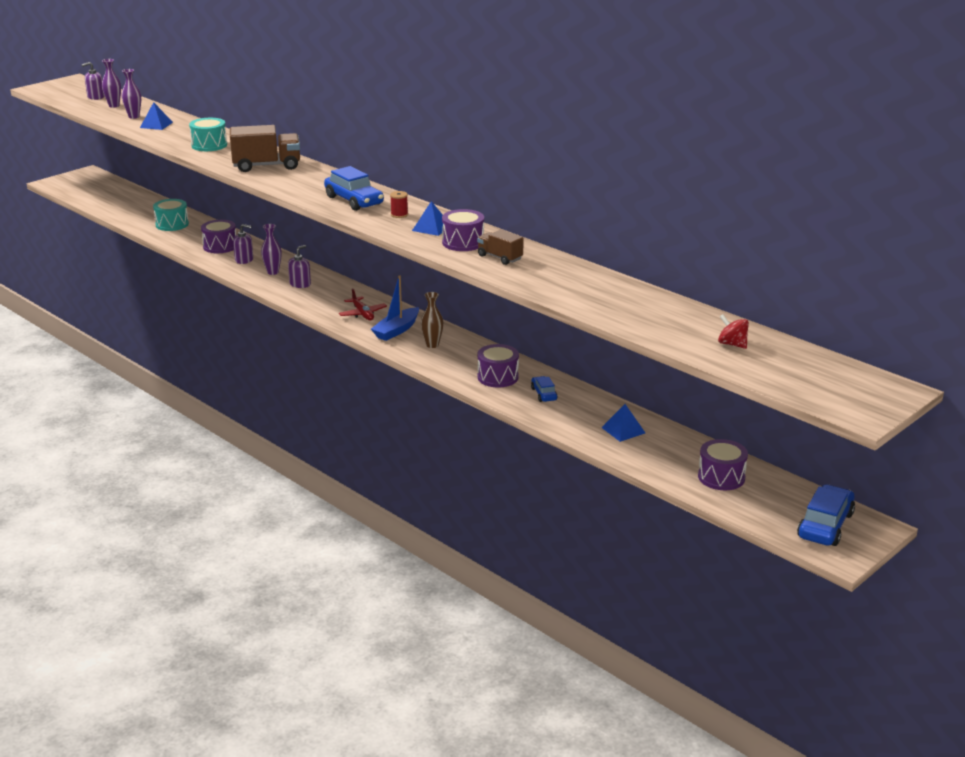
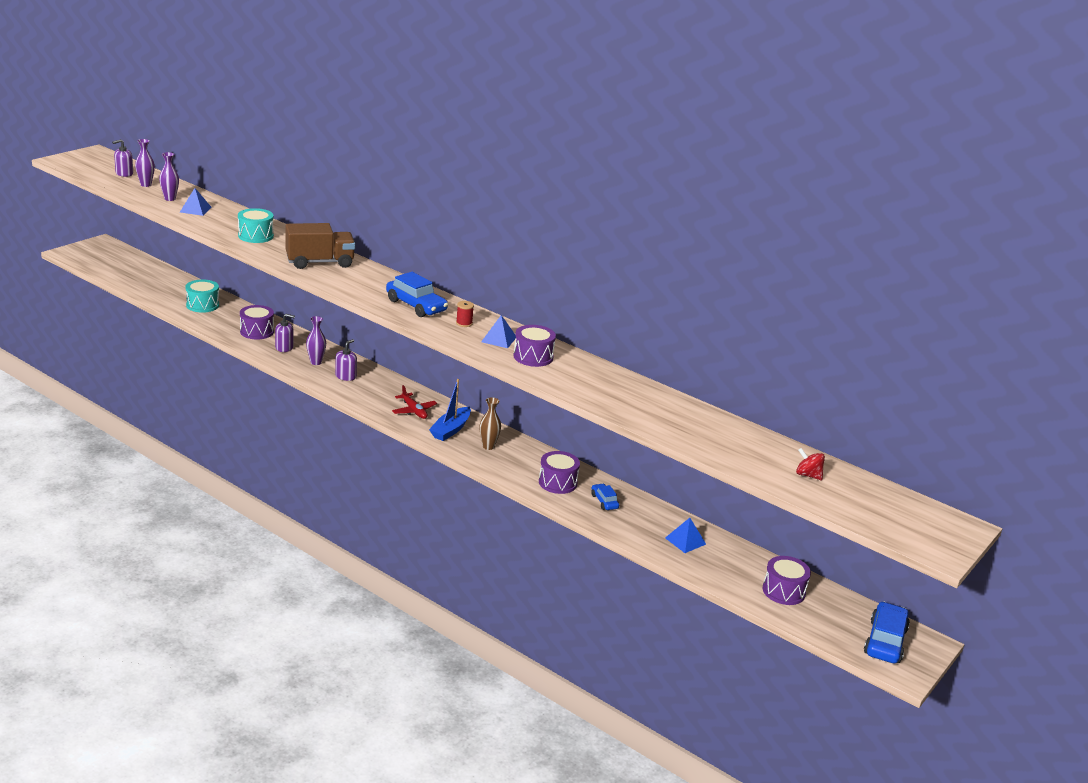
camera: 10 degrees left, 0 degrees up
(500, 257) = (572, 375): brown truck -> none

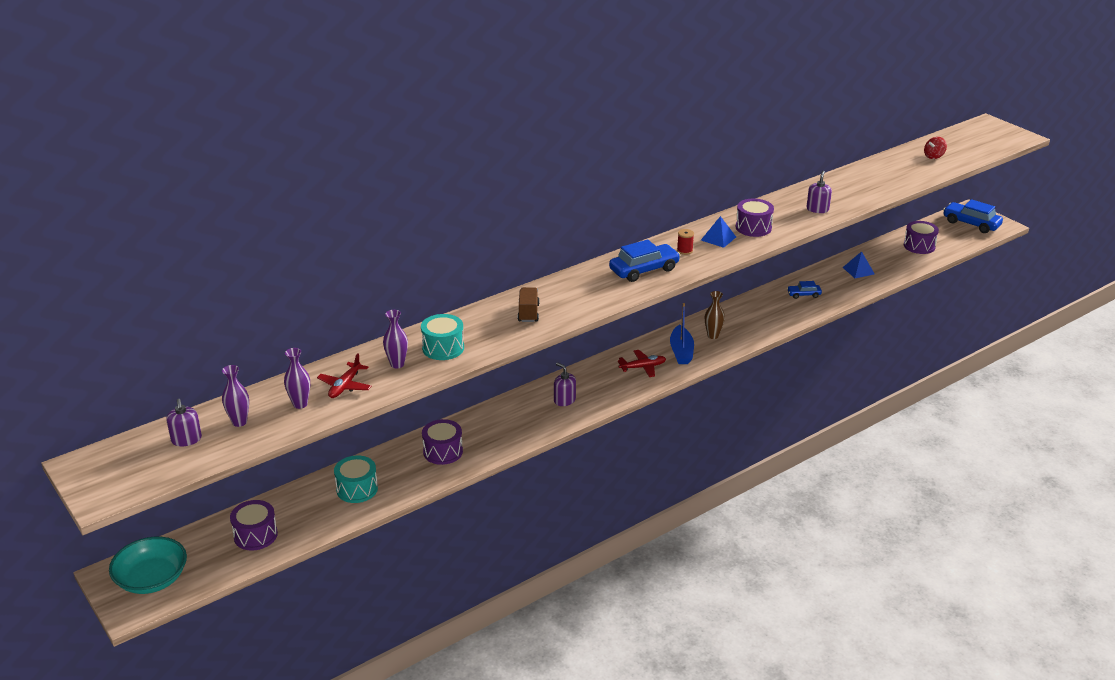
camera: 70 degrees left, 5 degrees up
(98, 254) = (152, 579): none -> turquoise bowl
(195, 209) = (345, 386): blue pyramid -> red plane
(284, 347) = (488, 435): purple soap dispenser -> purple soap dispenser (817, 209)
(316, 362) = (528, 416): purple vase -> purple vase (397, 364)
(320, 262) = (528, 313): brown truck -> brown truck, size x0.58
(450, 430) = (681, 351): blue boat -> blue boat turned 45 degrees clockwise
(557, 482) = (774, 311): purple drum -> purple drum (255, 535)

